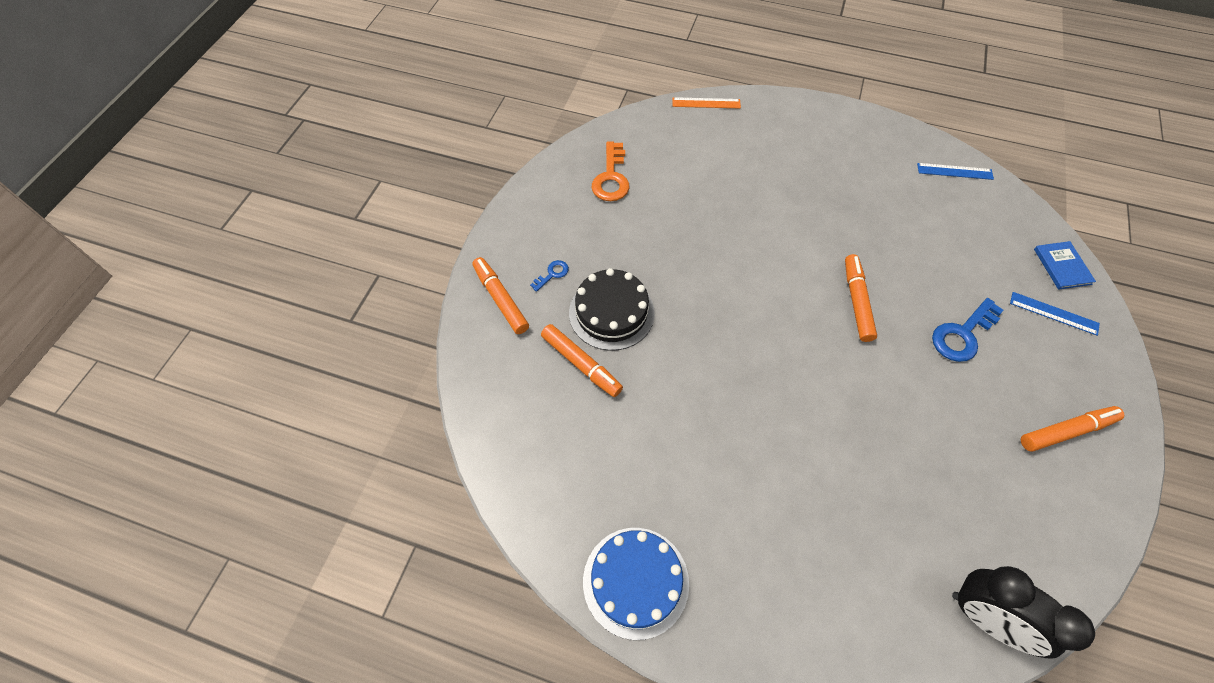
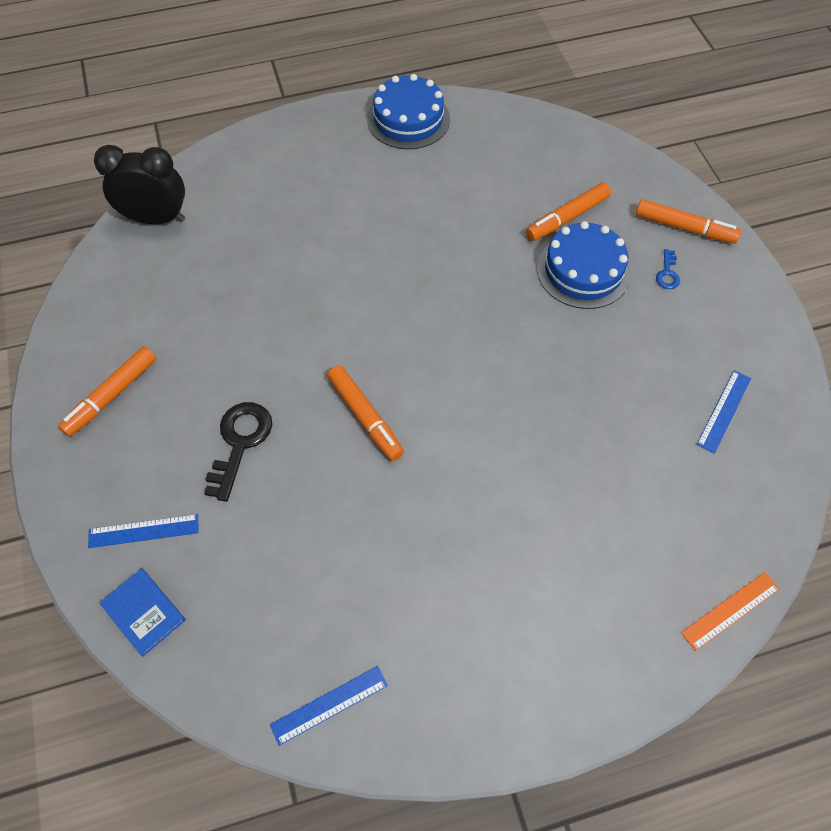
camera: 145 degrees right, 0 degrees up
(581, 363) = (567, 218): orange marker -> orange marker turned 45 degrees counterclockwise
(611, 178) = (724, 411): orange key -> blue ruler
(611, 312) = (583, 271): black cake -> blue cake
(962, 335) = (240, 442): blue key -> black key

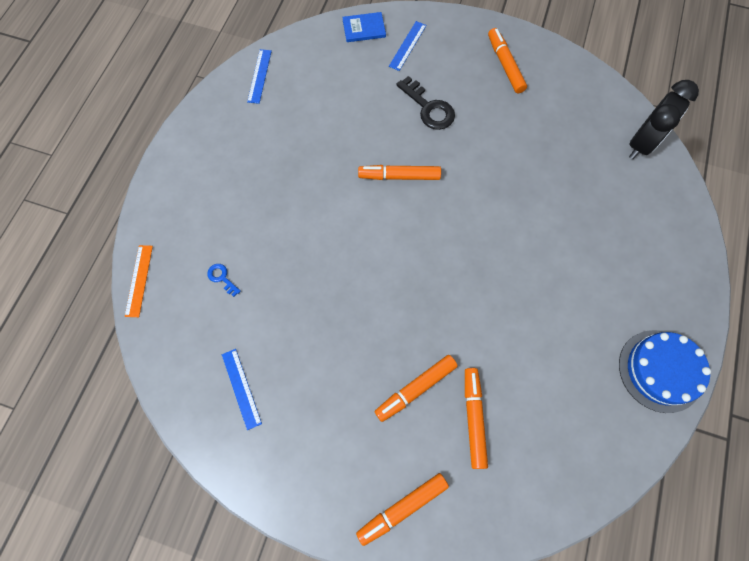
camera: 125 degrees right, 10 degrees up
(583, 271) = (416, 388): blue cake -> orange marker
(667, 273) = (370, 451): blue key -> blue key (222, 278)

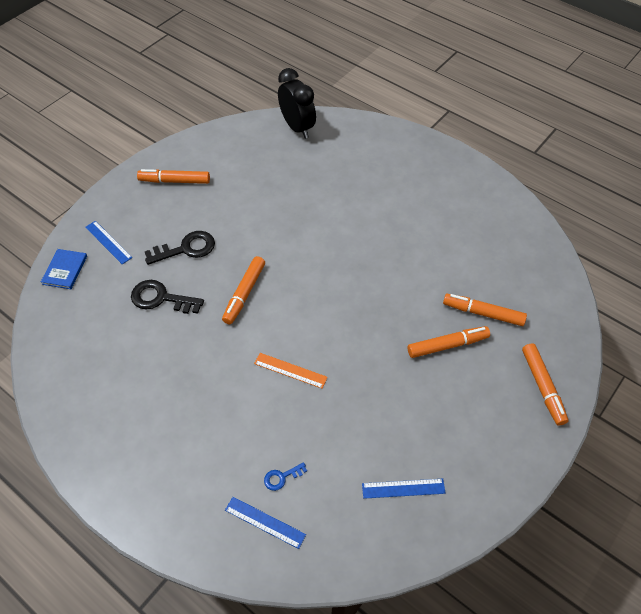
camera: 70 degrees left, 15 degrees down
(139, 280) = (249, 565): orange ruler -> orange ruler (290, 370)
(259, 76) = (61, 379): blue ruler -> blue ruler (265, 522)
(365, 111) = (161, 298): none -> black key
(416, 388) = (447, 345): orange marker -> orange marker turned 90 degrees counterclockwise
(660, 370) = (480, 188): blue cake -> none

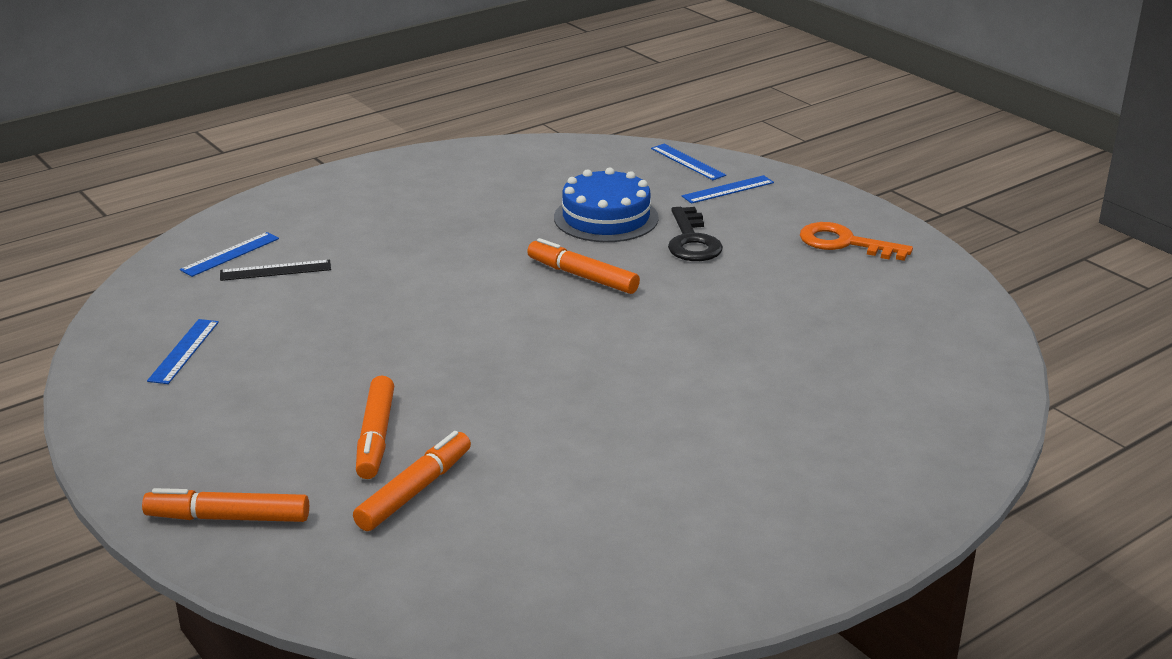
camera: 105 degrees right, 25 degrees down
(65, 270) = (687, 162): blue book -> blue ruler
(161, 298) = (606, 218): black key -> blue cake
(175, 181) = (844, 243): orange marker -> orange key
(281, 477) = (275, 270): blue key -> black ruler
(290, 370) = (425, 295): orange ruler -> none
(297, 127) = (972, 370): black clock -> none

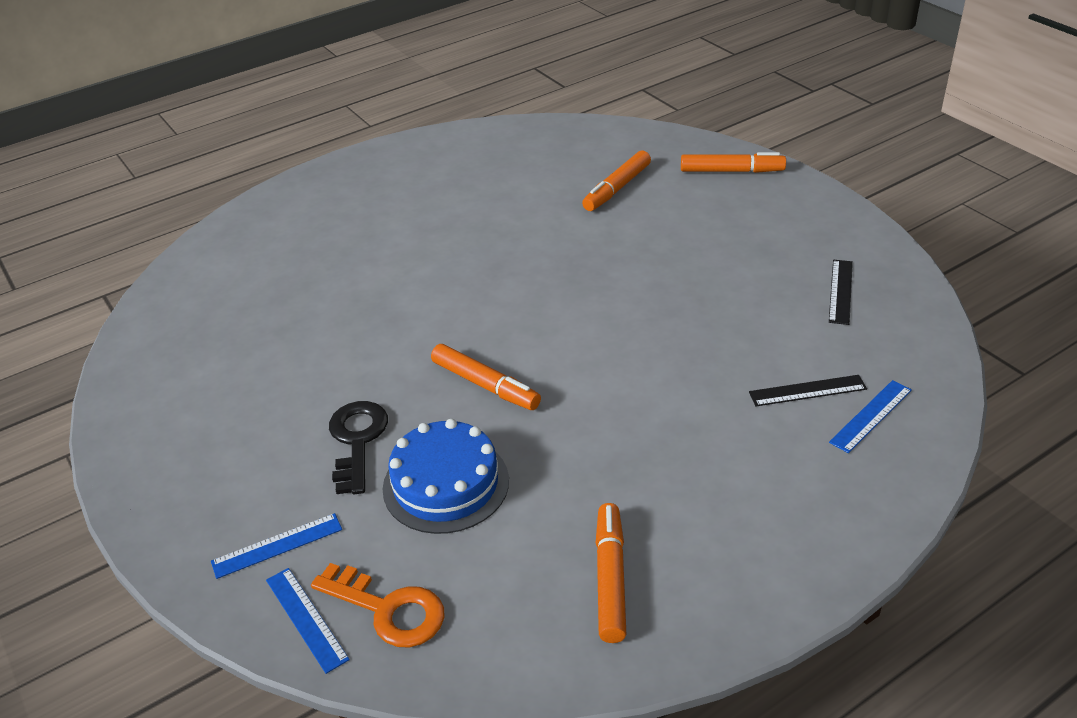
camera: 175 degrees left, 10 degrees up
(184, 351) = (840, 291): blue ruler -> black ruler
(376, 436) = (652, 222): orange marker -> orange marker (610, 579)
(844, 243) = (193, 438): orange key -> orange key (389, 609)

